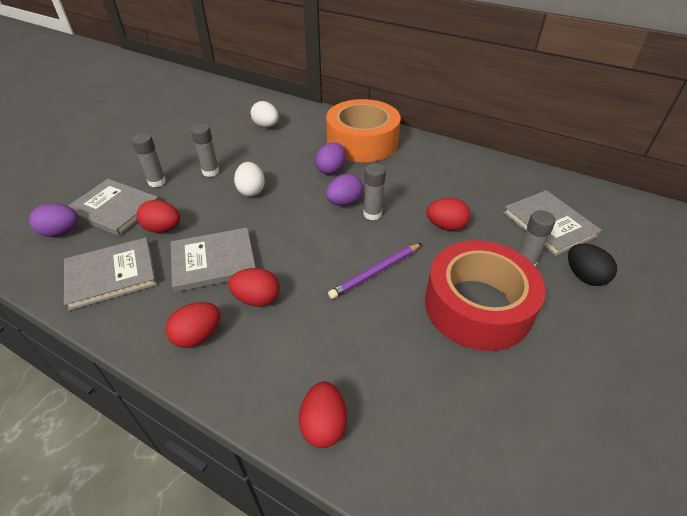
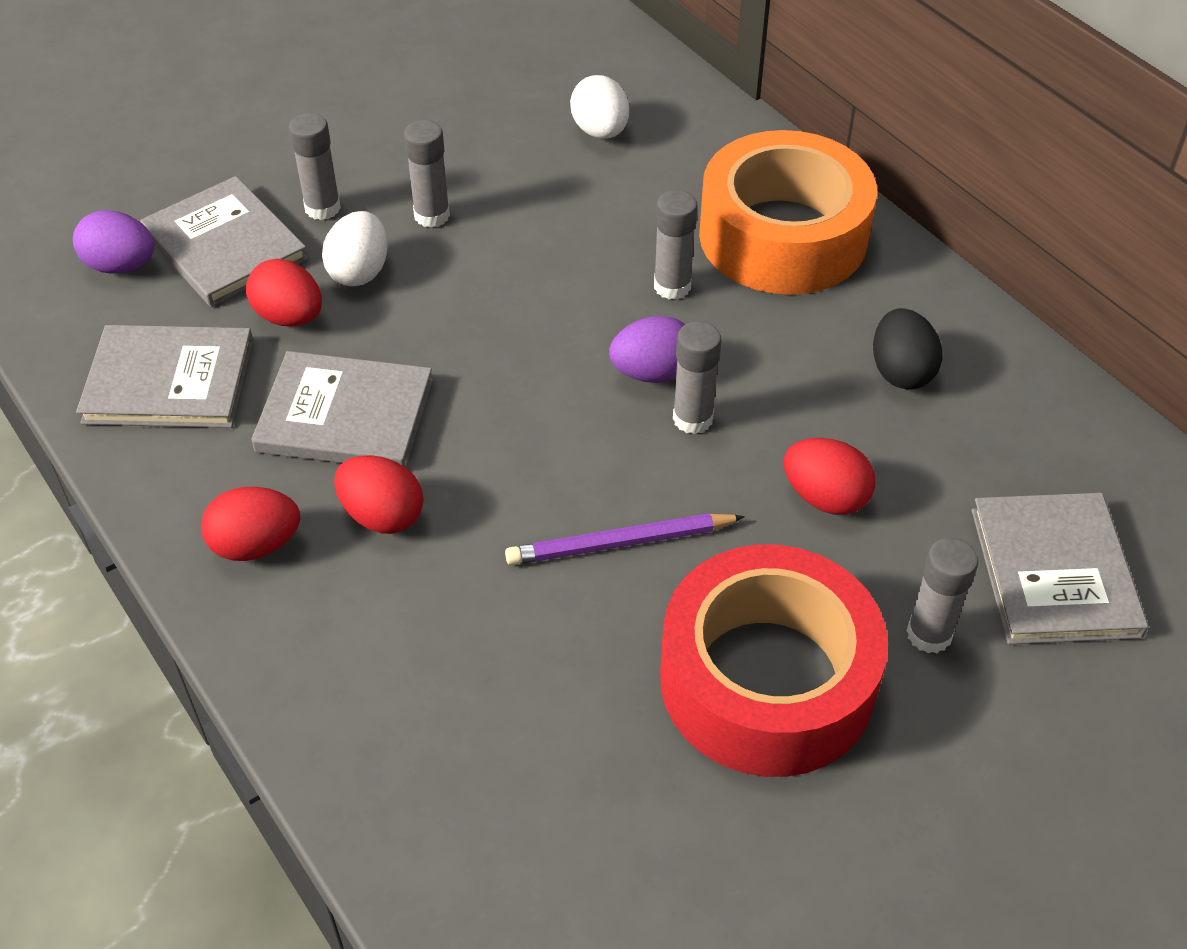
camera: 25 degrees right, 5 degrees up
(251, 191) = (486, 286): white egg -> white egg (359, 271)
(323, 425) = (374, 767): red egg -> none
(331, 170) = (672, 286): purple egg -> grey glue stick
(584, 276) = (1033, 708): black egg -> black egg (901, 372)

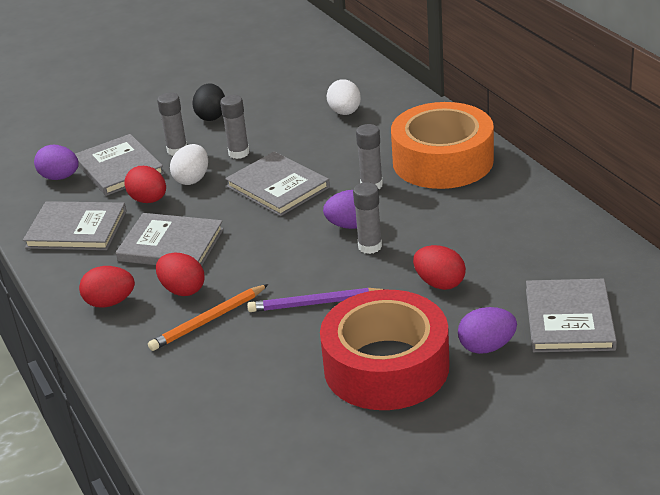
camera: 10 degrees right, 15 degrees down
(439, 583) = (208, 320): none -> orange pencil
(512, 289) = (277, 187): none -> grey book
(901, 372) = (499, 225): black egg -> black egg (211, 116)
(929, 634) = (487, 347): grey glue stick -> purple egg

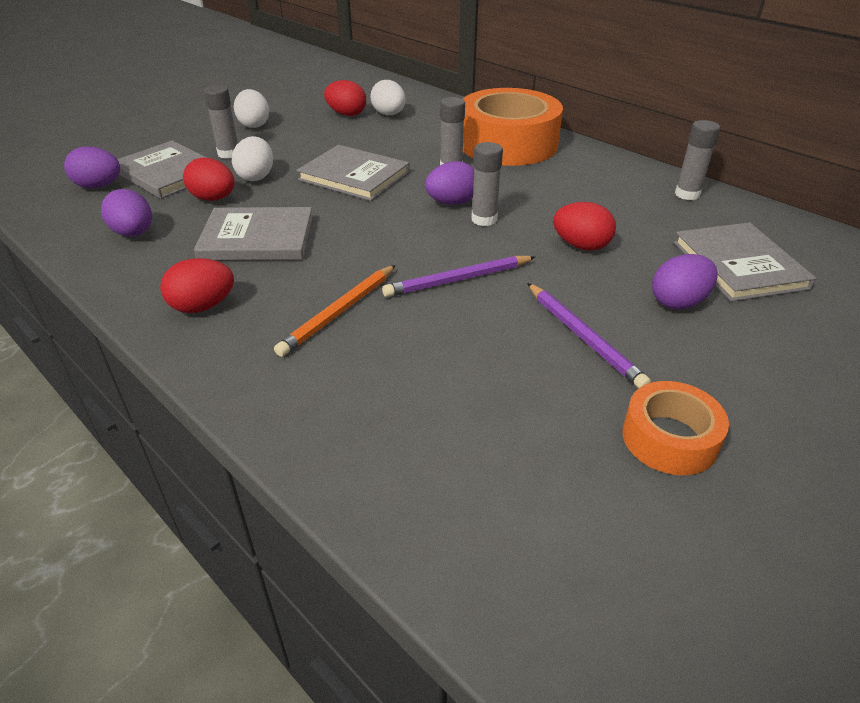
camera: 20 degrees left, 5 degrees up
(76, 229) = (134, 233): grey book -> purple egg
(182, 290) = (291, 282): red egg -> red egg (346, 114)
(211, 116) = (254, 125): black egg -> white egg
(239, 153) = (297, 151): grey glue stick -> grey glue stick (687, 194)
(386, 366) = (583, 337): red tape -> purple pencil
(398, 451) = (669, 438): none -> orange tape

